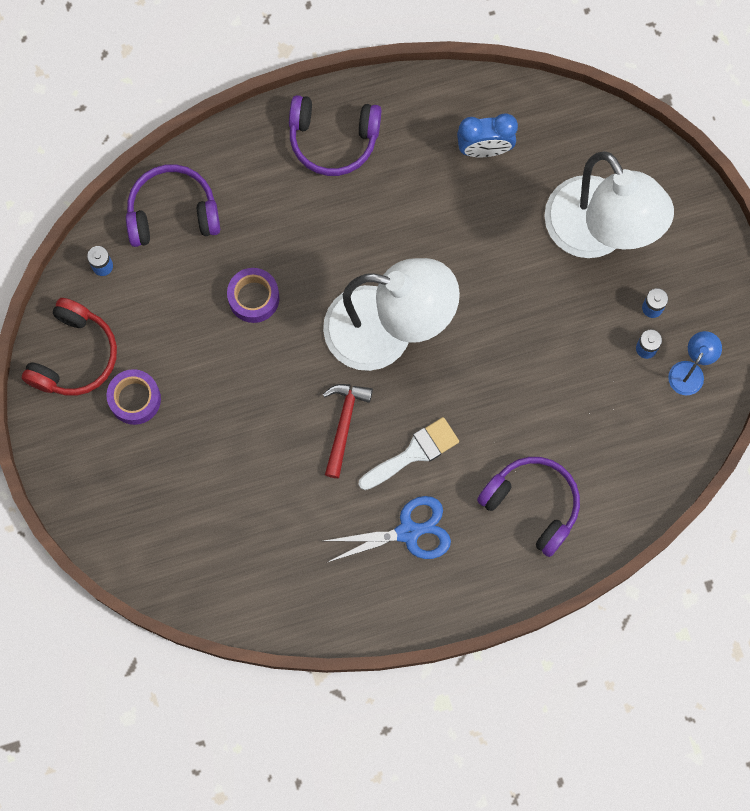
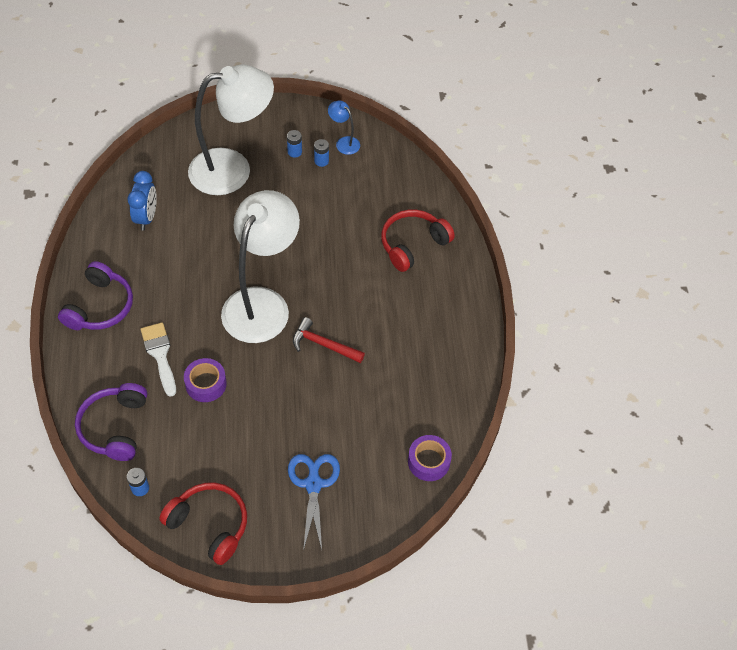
camera: 80 degrees left, 20 degrees down
(135, 399) = (261, 485): purple tape -> purple tape (429, 461)
(408, 532) = (415, 321): blue scissors -> blue scissors (313, 484)
(413, 453) = (357, 306): white brush -> white brush (160, 355)
(532, 505) = (413, 244): purple headphones -> red headphones

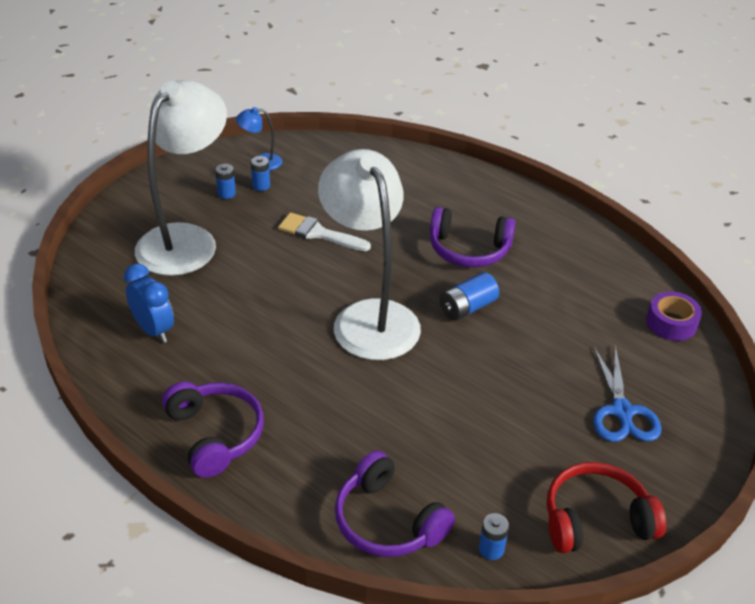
camera: 45 degrees left, 15 degrees down
(160, 355) = (338, 426): white brush -> white brush (318, 233)
(206, 384) = (417, 414): purple tape -> none
(313, 484) = (622, 411): blue scissors -> blue scissors turned 135 degrees counterclockwise
(323, 344) = (467, 308): red hammer -> blue battery
(380, 306) = (469, 249): none -> purple headphones
(413, 244) = (426, 193): red headphones -> none

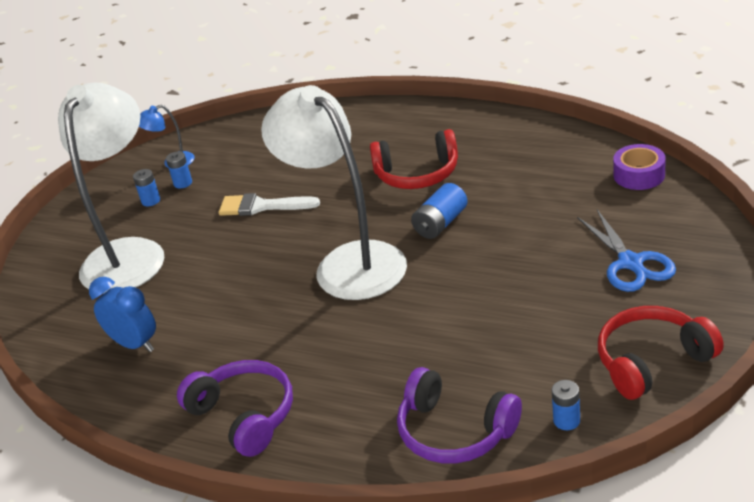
camera: 10 degrees left, 5 degrees down
(469, 249) = (417, 174): purple headphones -> red headphones

